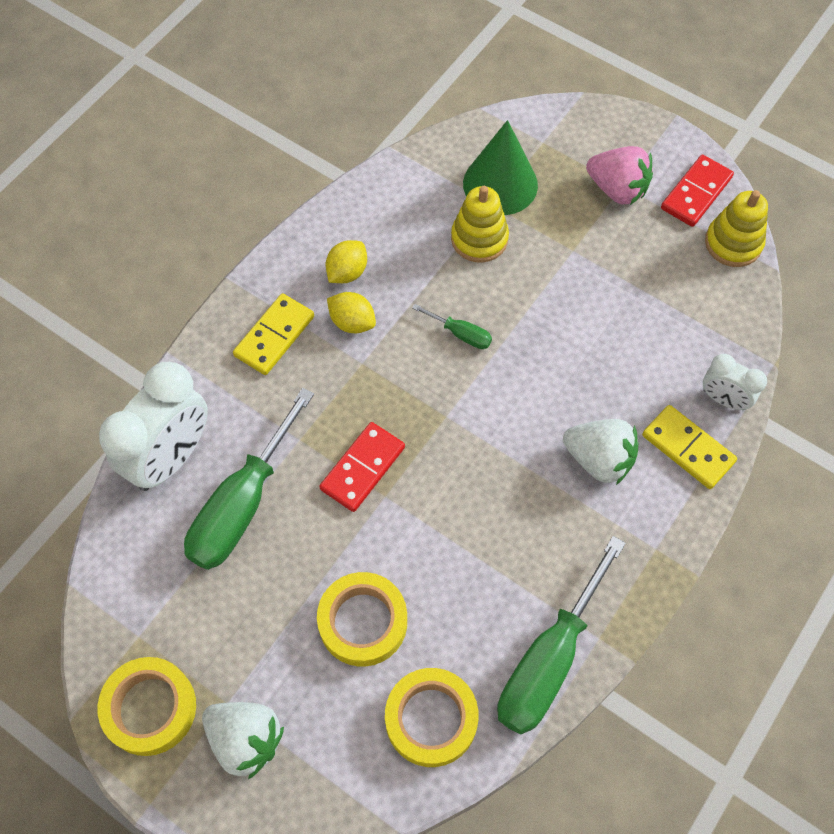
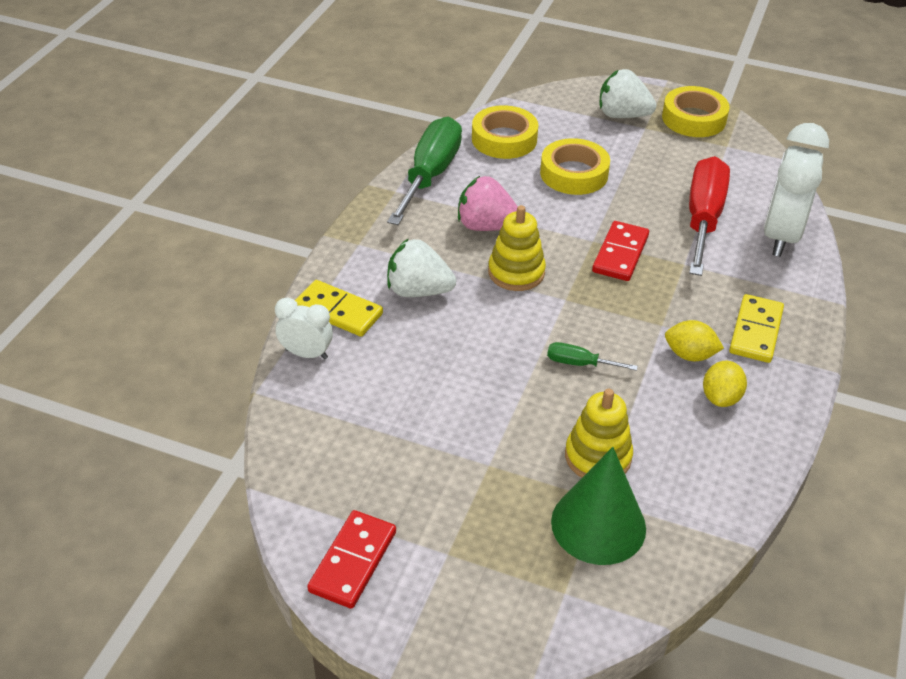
camera: 165 degrees right, 20 degrees down
(242, 505) = (703, 218): green screwdriver -> red screwdriver
(617, 189) = (453, 546): pink strawberry -> pink strawberry (486, 226)
(733, 243) = (302, 507): yellow stacking toy -> yellow stacking toy (516, 272)

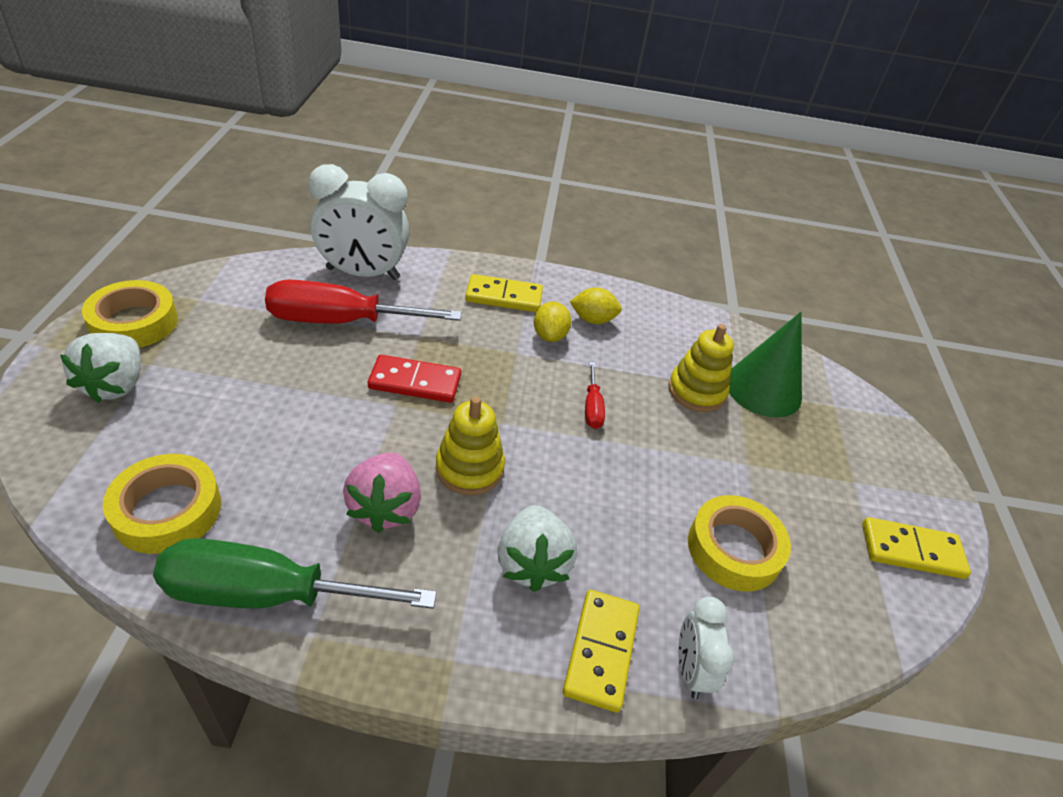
camera: 110 degrees left, 0 degrees up
(353, 561) = (911, 550): red domino -> yellow domino
(574, 174) = (259, 427): yellow tape -> yellow tape (734, 549)
(579, 363) = (592, 407): green screwdriver -> red screwdriver

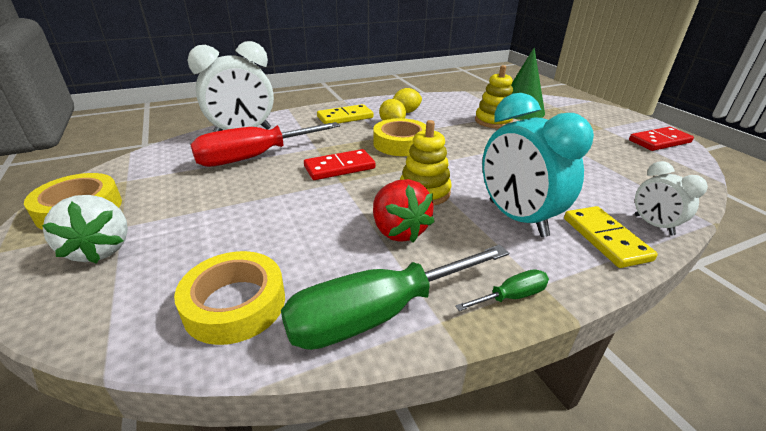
camera: 25 degrees left, 10 degrees down
(385, 507) = (398, 231): pink strawberry -> red strawberry
(407, 654) = (511, 296): none -> green screwdriver
(532, 563) = (517, 218): white strawberry -> turquoise clock
(592, 407) = (453, 144): red screwdriver -> none
(734, 549) = (596, 170): yellow tape -> yellow tape (401, 143)
(911, 550) = (659, 141): yellow domino -> red domino

